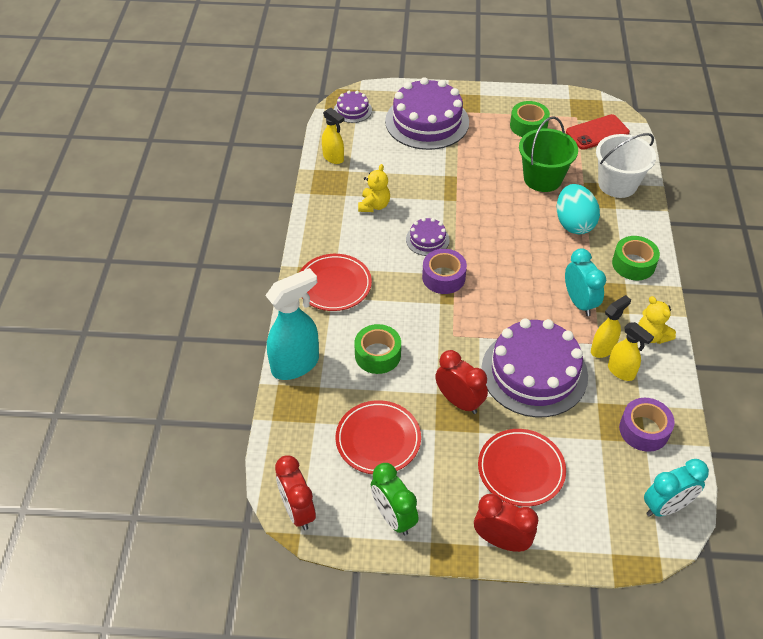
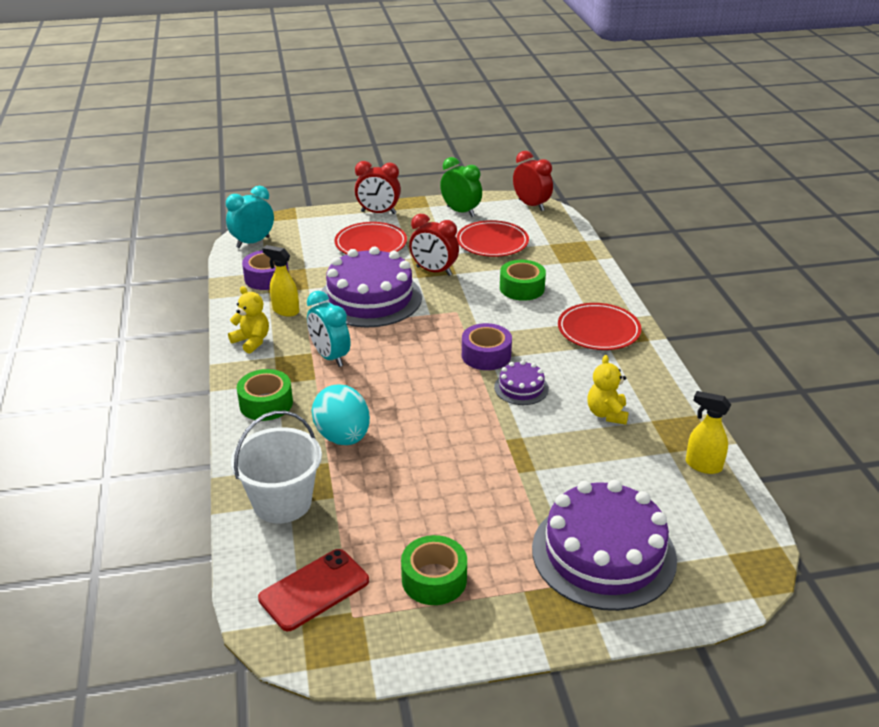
camera: 165 degrees right, 15 degrees down
(296, 364) = (591, 271): turquoise spray bottle -> none
(352, 110) = (734, 551): purple cake -> none
(542, 178) = (394, 490): green bucket -> none
(603, 349) = (303, 324): yellow spray bottle -> none

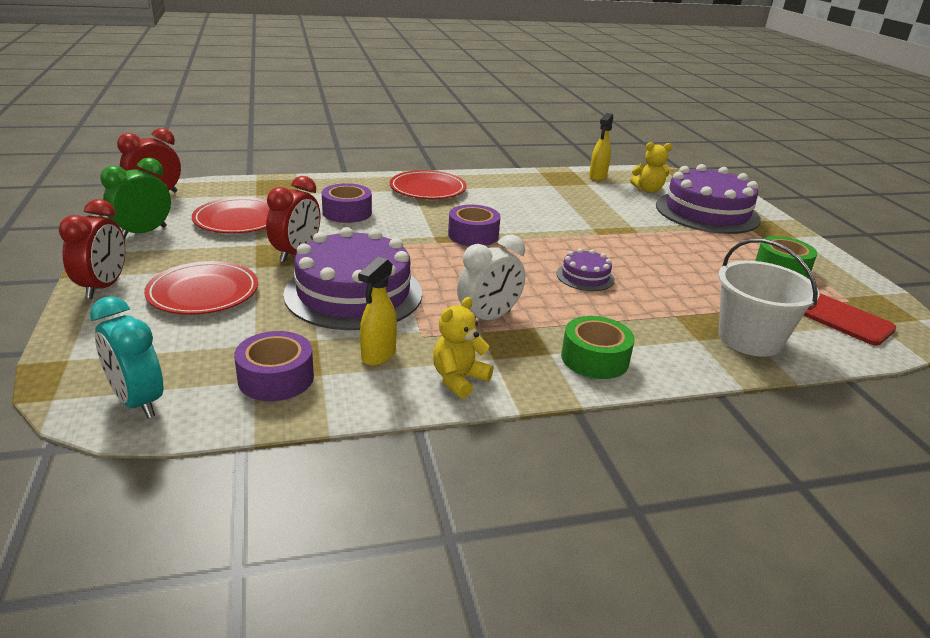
camera: 95 degrees left, 5 degrees down
(330, 357) = (488, 318): turquoise clock -> white clock
(343, 437) = (632, 308): turquoise egg -> none
(521, 388) = (523, 224): purple cake -> purple cake (585, 276)
(522, 288) = (347, 212): green tape -> purple tape
(607, 414) = (549, 197): yellow teddy bear -> yellow teddy bear (648, 190)

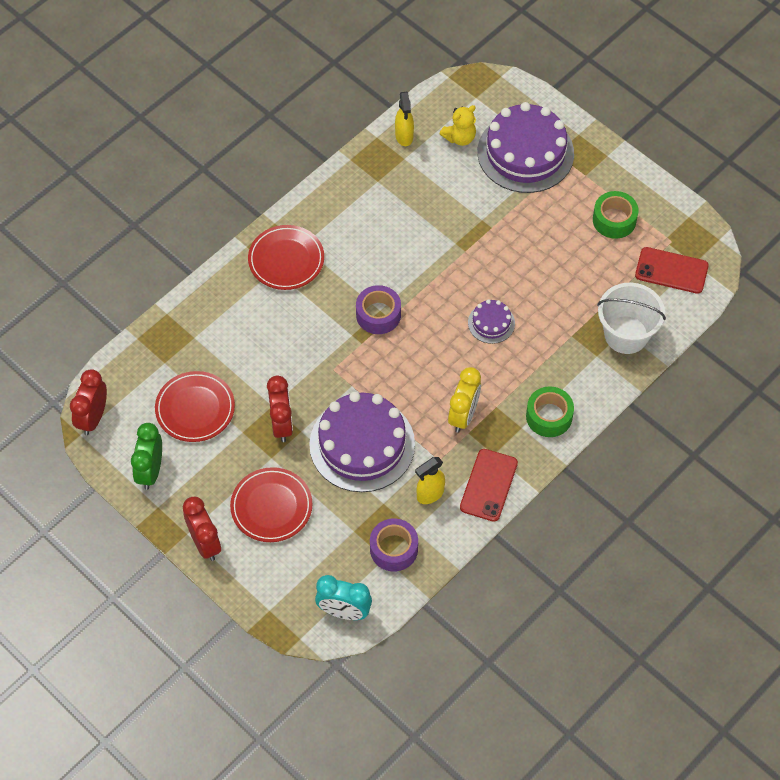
camera: 30 degrees left, 30 degrees up
(347, 212) = (260, 343): purple tape -> none
(378, 355) = (430, 494): yellow spray bottle -> yellow spray bottle turned 60 degrees clockwise
(459, 379) = (489, 485): yellow teddy bear -> red phone
(488, 318) = (463, 415): white clock -> yellow clock

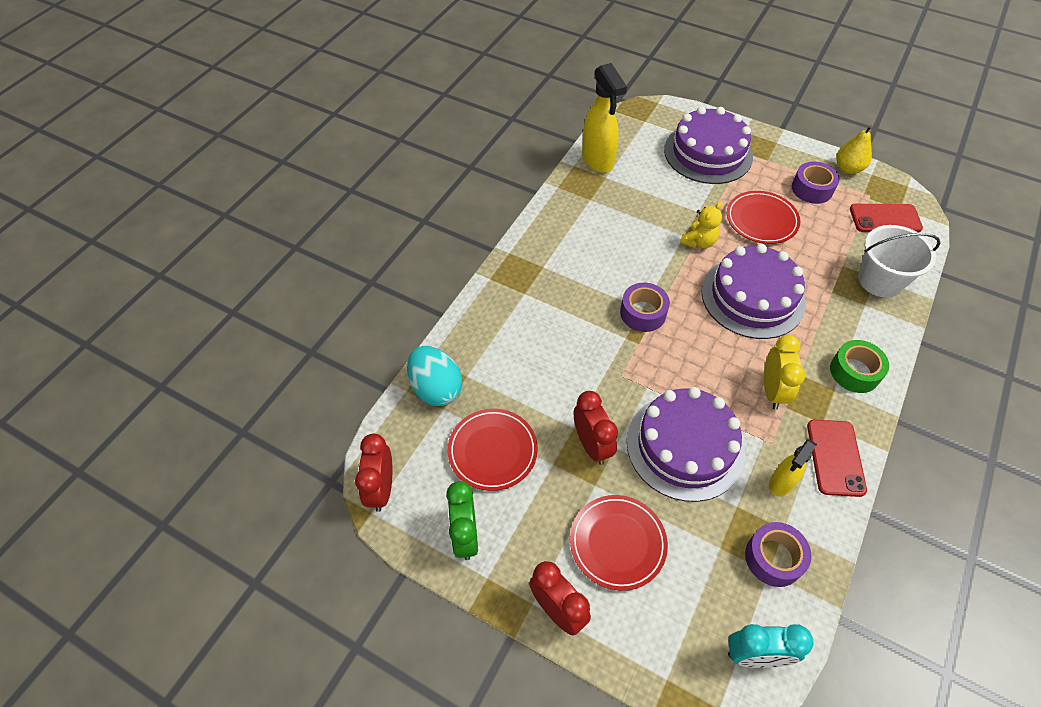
camera: 15 degrees left, 5 degrees down
(163, 342) = (436, 388): none -> turquoise egg
(286, 260) = (533, 282): red plate -> red plate (761, 220)
(404, 136) = (598, 160): yellow spray bottle -> yellow spray bottle, size x1.73
(460, 137) = (646, 152): yellow teddy bear -> yellow teddy bear (699, 242)
(491, 323) = (752, 297): purple cake -> purple cake, size x2.16
(614, 220) = (812, 189): green tape -> purple tape
(666, 204) = (848, 168): none -> yellow pear

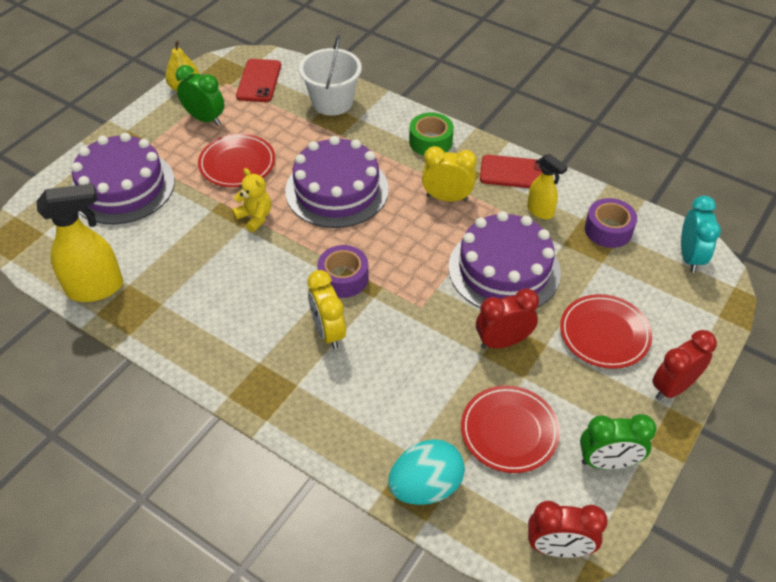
camera: 85 degrees left, 5 degrees down
(580, 308) = (328, 332): none -> yellow clock
(812, 189) = (205, 119): purple tape -> green clock

